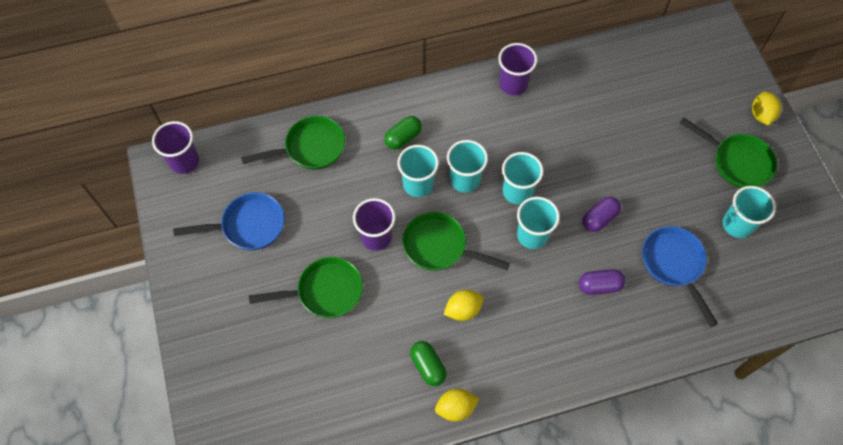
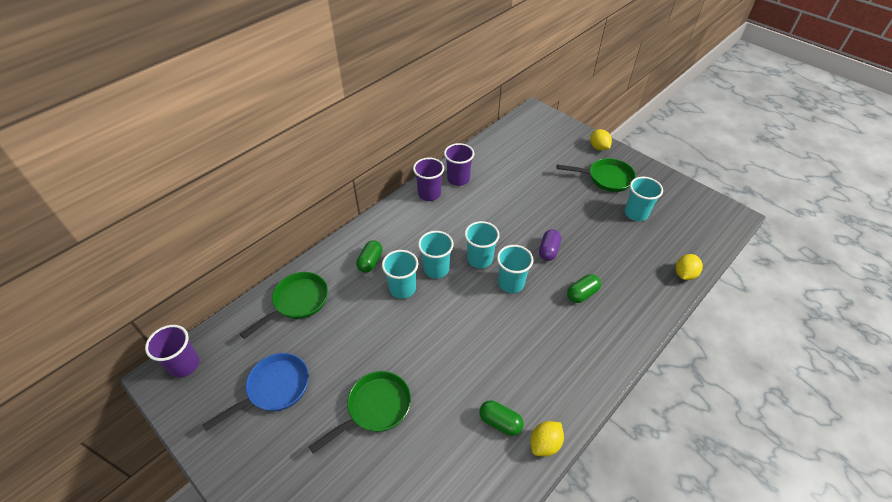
camera: 30 degrees left, 15 degrees down
(376, 237) = (393, 342): purple cup -> purple cup (458, 179)
(440, 247) = (448, 325): green pan -> none
(463, 310) = (497, 362): yellow lemon -> yellow lemon (684, 274)
(599, 286) = (582, 294): purple capsule -> green capsule
(674, 265) = (618, 256): blue pan -> none

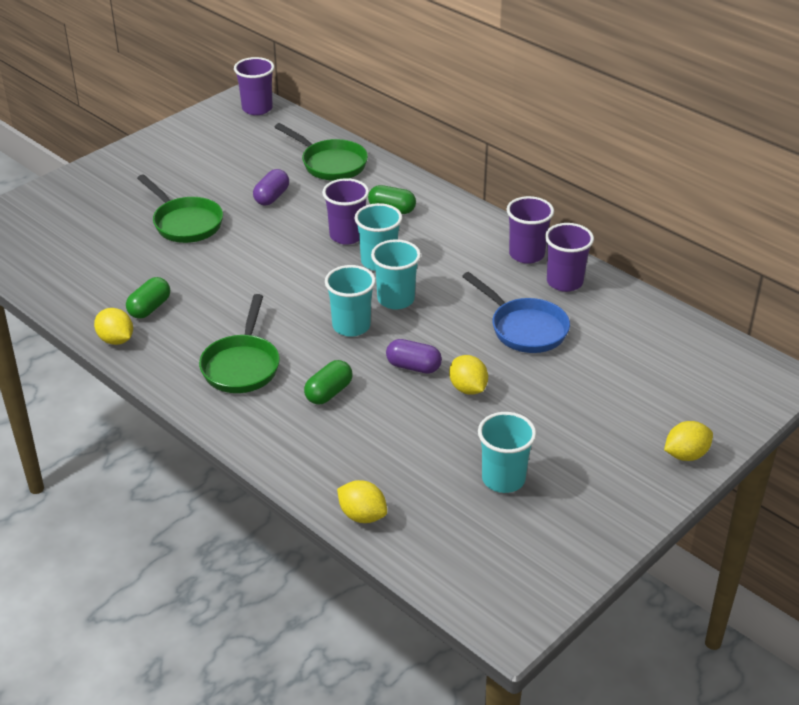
camera: 90 degrees right, 10 degrees down
(274, 389) = (220, 161): blue pan -> blue pan (524, 328)
(342, 342) = (271, 197): none -> purple capsule
(402, 288) = (347, 236): turquoise cup -> purple cup
(564, 225) = (468, 388): none -> yellow lemon
(582, 294) = (329, 393): green capsule -> green capsule turned 75 degrees clockwise
(606, 178) = (594, 453): green pan -> green pan (242, 365)

